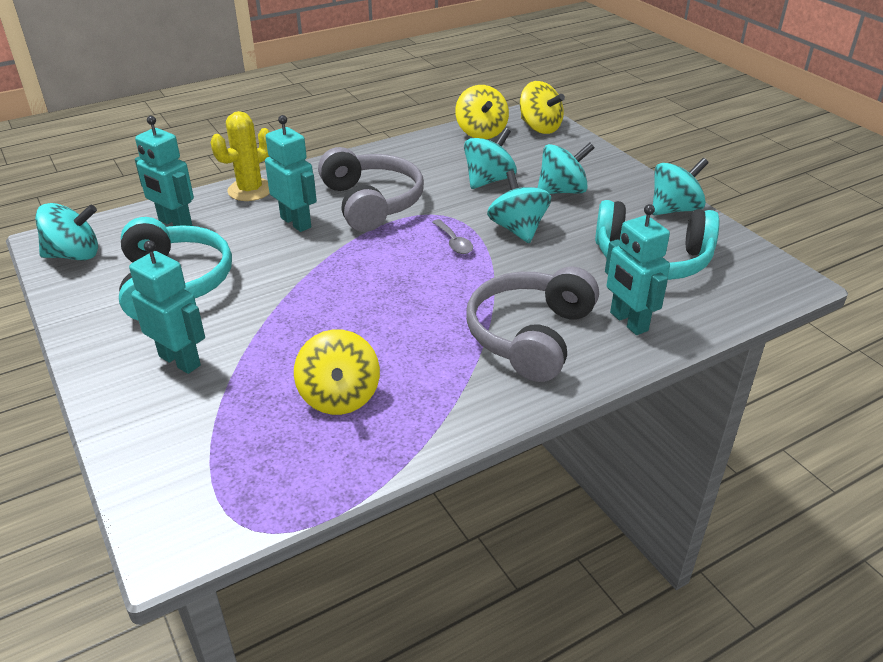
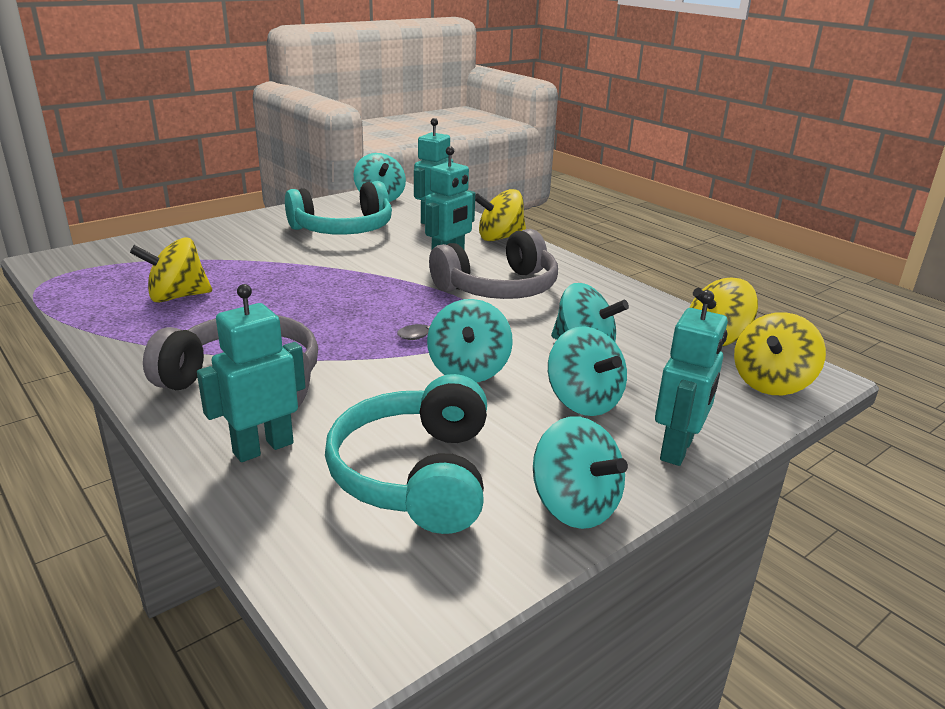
camera: 80 degrees right, 10 degrees down
(180, 360) = (241, 242): turquoise robot -> turquoise robot (677, 449)
(250, 190) = (500, 238): yellow cactus -> yellow spinning top
(518, 229) = (468, 370): turquoise spinning top -> turquoise spinning top turned 120 degrees clockwise

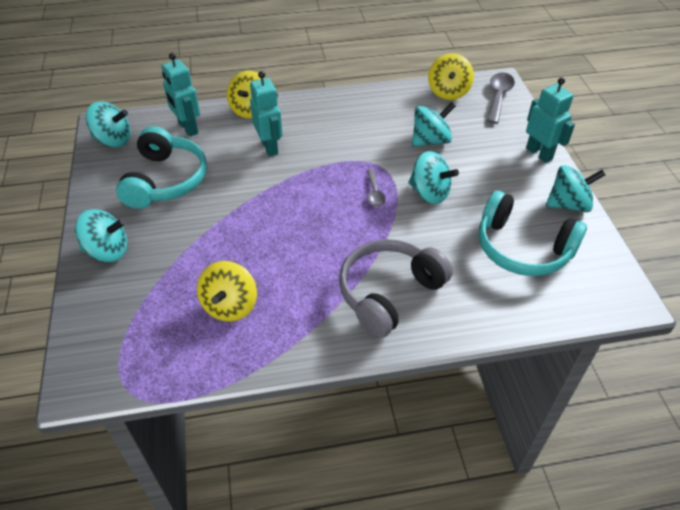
camera: 60 degrees left, 20 degrees up
(263, 448) = (471, 302): turquoise robot -> none
(499, 288) = (331, 141): grey headphones -> none
(583, 401) = (484, 164): turquoise spinning top -> turquoise spinning top (107, 251)
(771, 383) = (498, 97): yellow spinning top -> grey spoon

